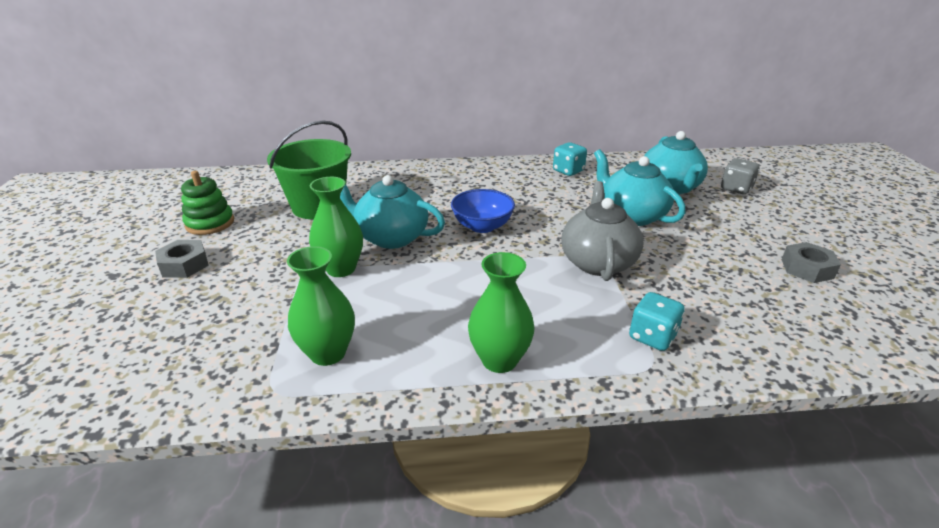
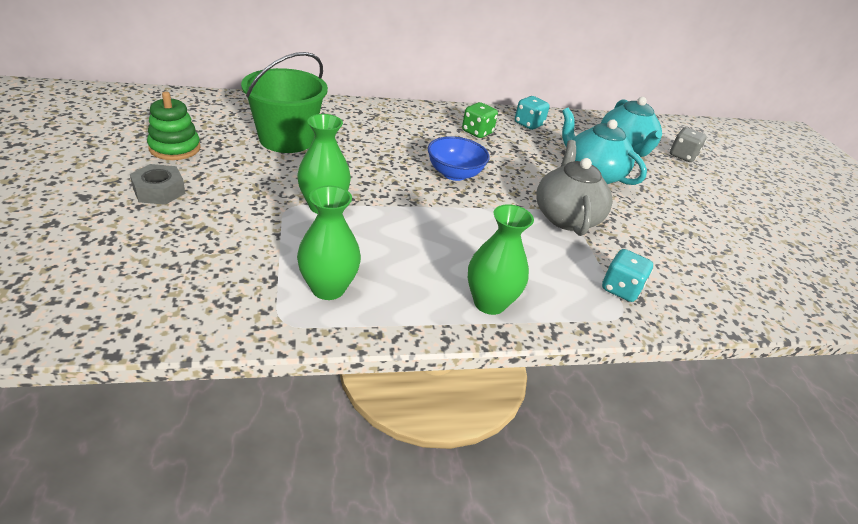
camera: 10 degrees left, 5 degrees up
(391, 237) = (367, 178): turquoise teapot -> none
(512, 183) = (477, 132): none -> green dice
(807, 269) = (746, 236): grey nut -> none

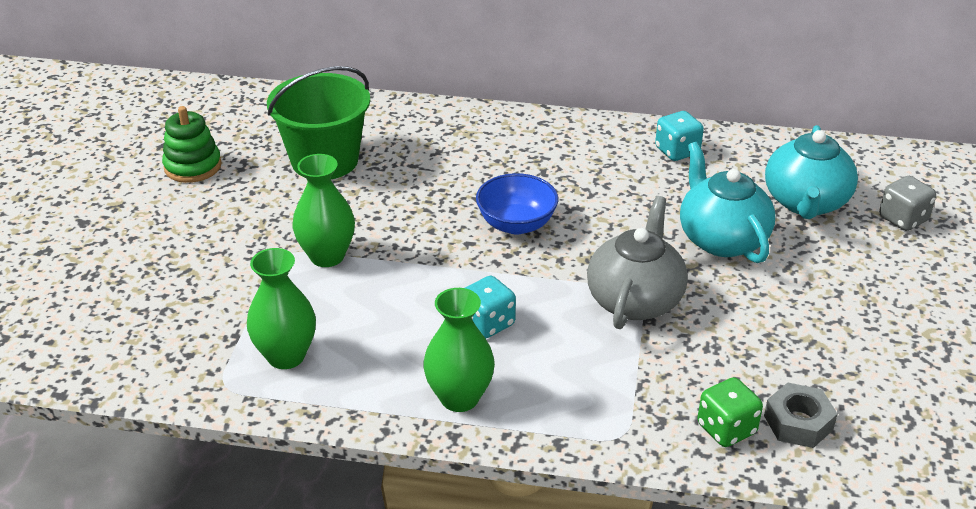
camera: 25 degrees right, 0 degrees up
(159, 191) = (158, 221): grey nut -> grey nut (798, 422)
(477, 132) = (588, 161): green dice -> green dice (726, 429)
(620, 289) = (642, 405): turquoise dice -> turquoise dice (488, 323)

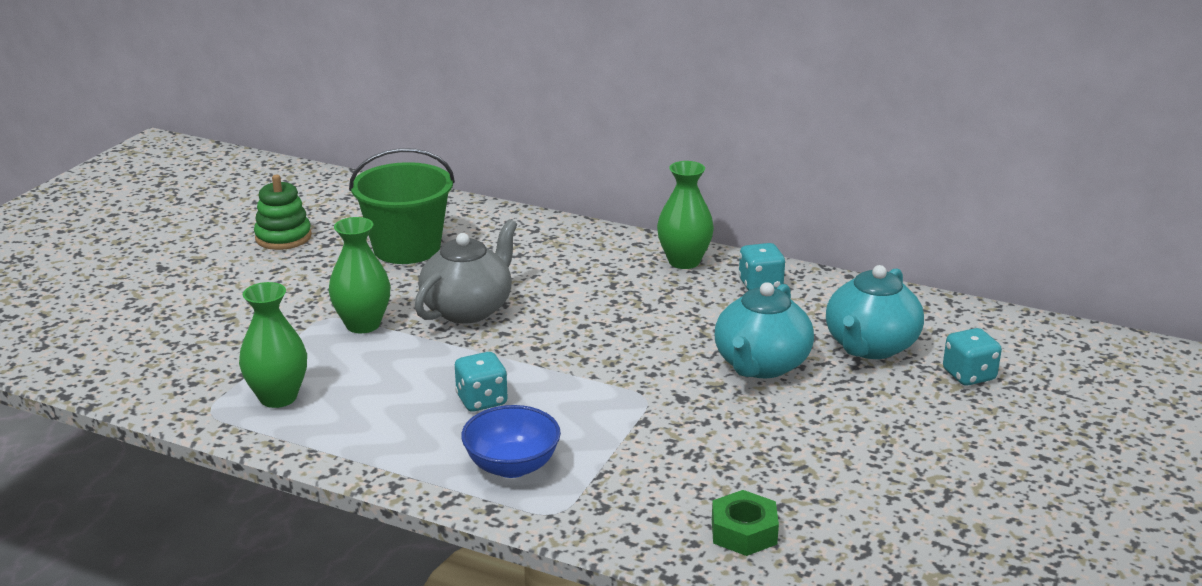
camera: 15 degrees right, 10 degrees down
(459, 398) = (418, 456): green vase -> green vase (684, 261)
(516, 224) = (559, 324): blue bowl -> blue bowl (512, 466)
(635, 300) = (639, 403): grey teapot -> grey teapot (468, 309)
(721, 239) = (761, 365): turquoise teapot -> turquoise teapot turned 150 degrees counterclockwise
(726, 429) = (665, 525): green dice -> none
(798, 422) = (744, 532): grey nut -> green nut
(903, 219) = (969, 375): grey dice -> turquoise dice

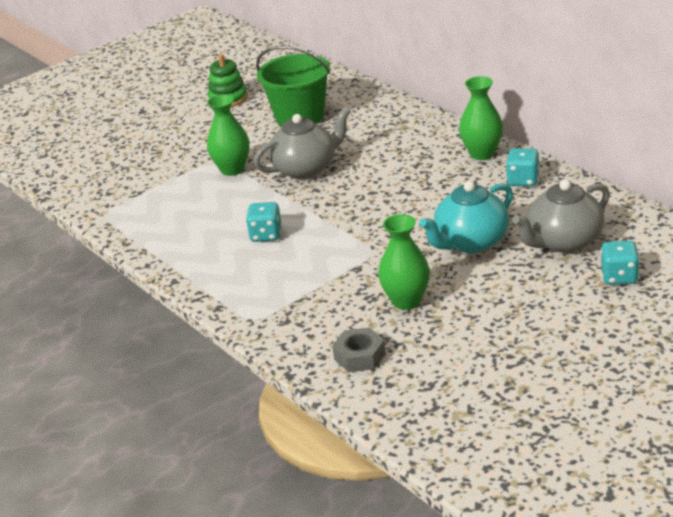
camera: 30 degrees right, 5 degrees up
(278, 397) = (148, 211): green vase -> green vase (406, 301)
(512, 466) = (251, 283): blue bowl -> none
(744, 532) = (359, 356): green nut -> grey nut
(870, 346) = (563, 242): turquoise teapot -> grey teapot

